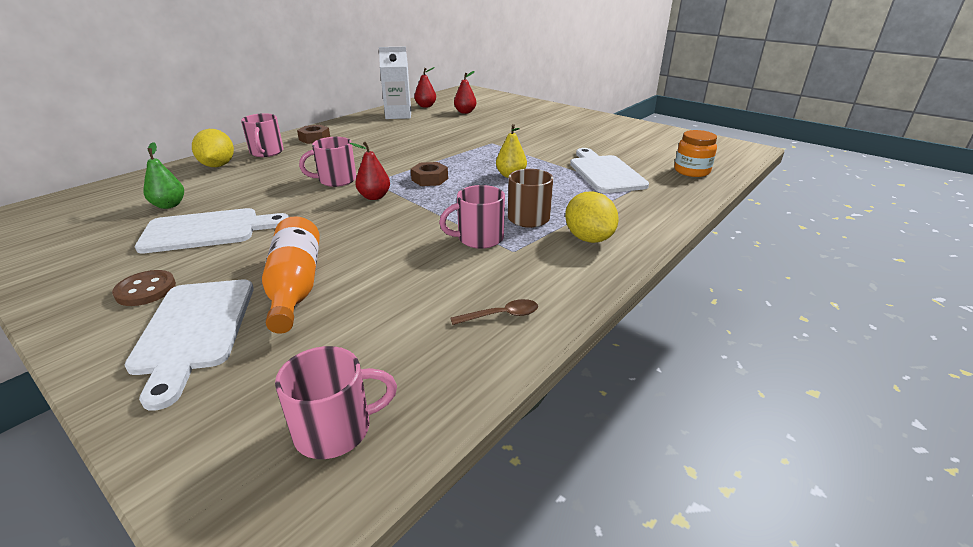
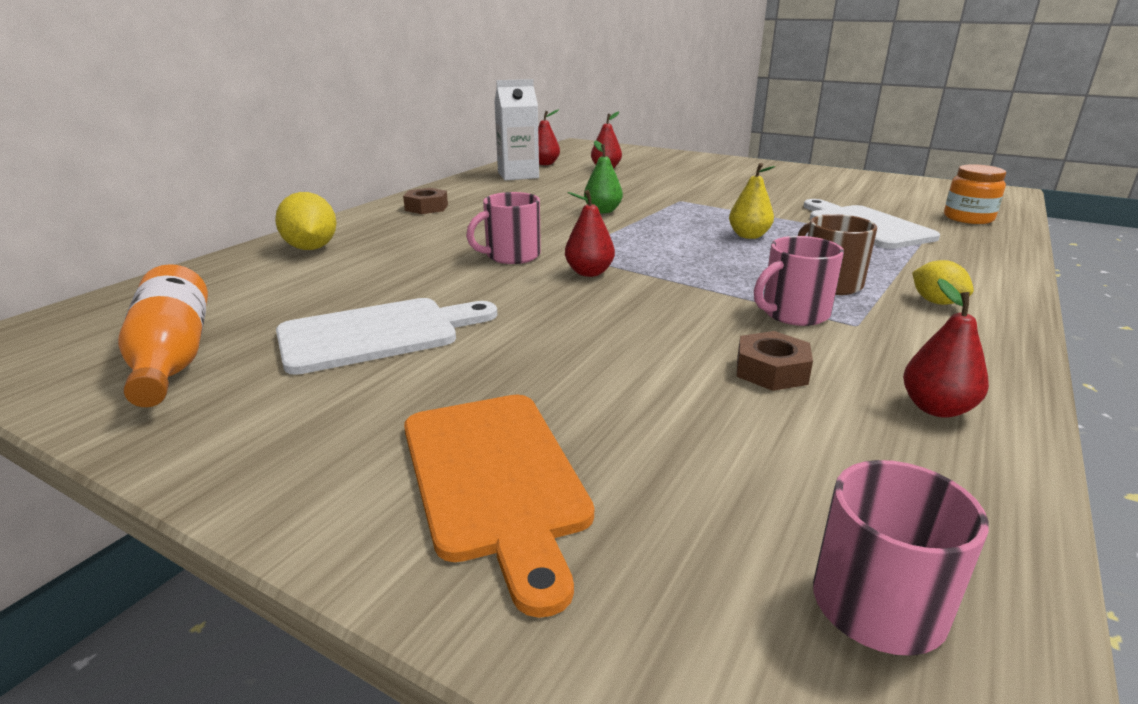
camera: 10 degrees left, 5 degrees down
(146, 290) = (355, 427): brown button -> none
(169, 205) = (281, 304): green pear -> green pear (602, 211)
(194, 330) = (494, 478): white cutting board -> orange cutting board
(266, 152) = (371, 228): pink mug -> none
(295, 286) = (595, 398): orange bottle -> orange bottle (173, 357)
(429, 179) = (644, 247): brown nut -> brown nut (771, 371)
(501, 315) = (936, 408): brown spoon -> red pear
(588, 238) = (936, 302): yellow lemon -> yellow lemon, size x0.64

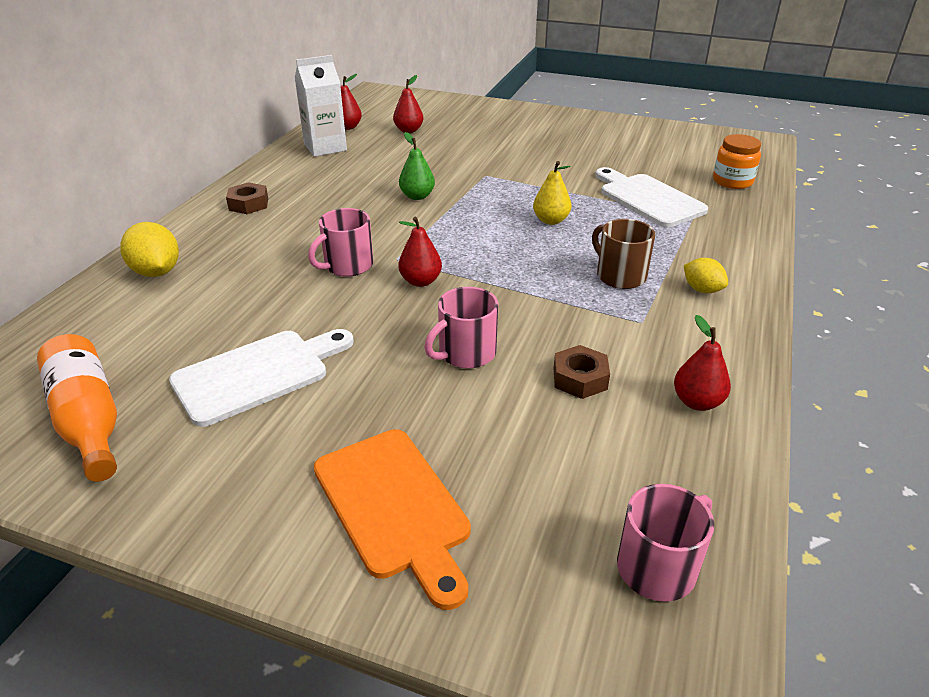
camera: 10 degrees left, 10 degrees up
(793, 313) = (593, 314): pink mug -> pink mug (465, 353)

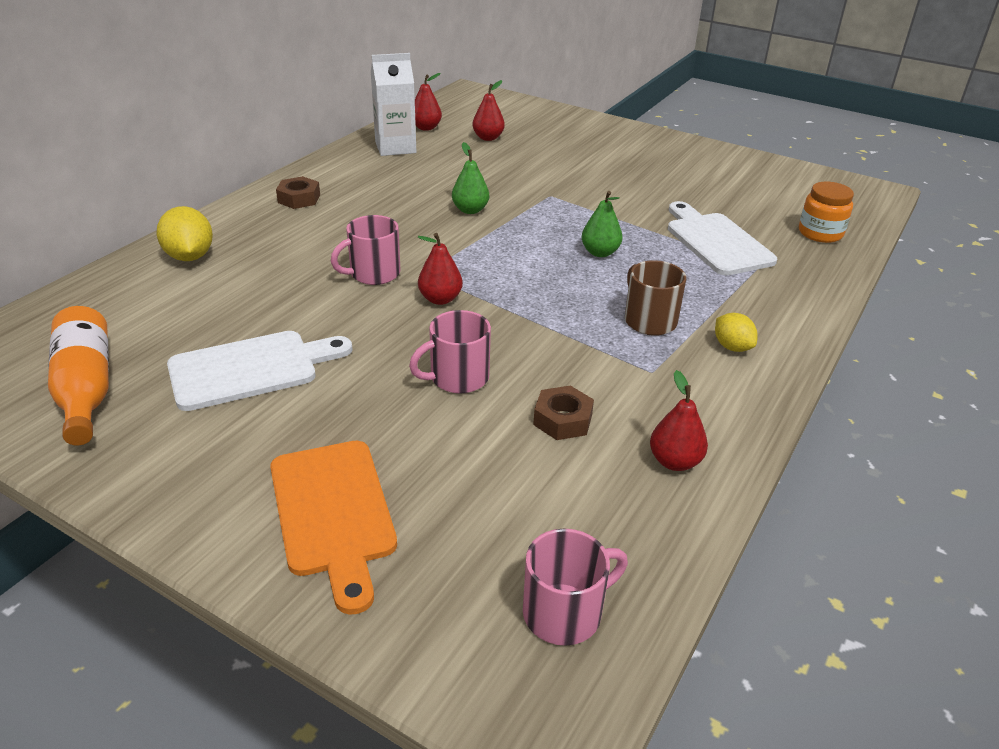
camera: 10 degrees right, 0 degrees up
(551, 220) = (600, 252): yellow pear -> green pear

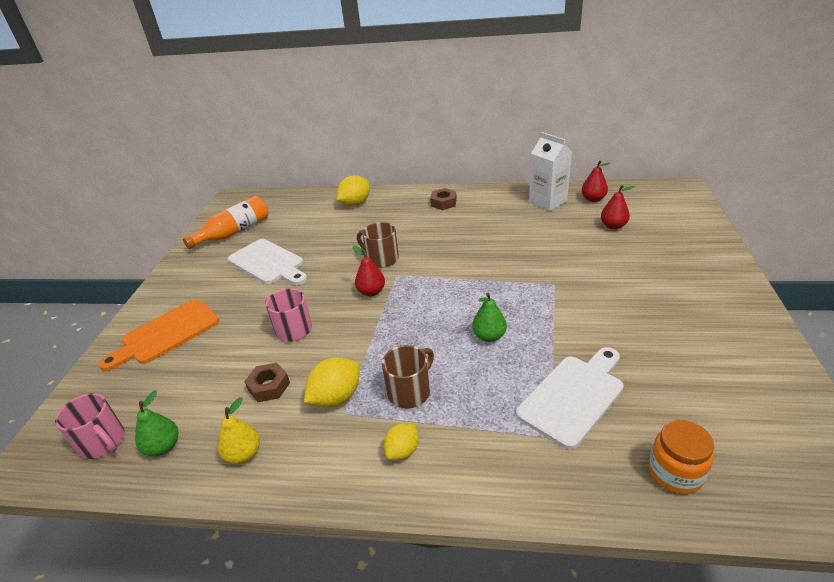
camera: 70 degrees right, 0 degrees up
(373, 274) = (381, 259): pink mug -> brown mug
(470, 210) = (493, 260): green pear -> green pear (163, 447)
(623, 371) = (336, 397): none -> yellow lemon
(674, 461) = (244, 454): red pear -> yellow pear

